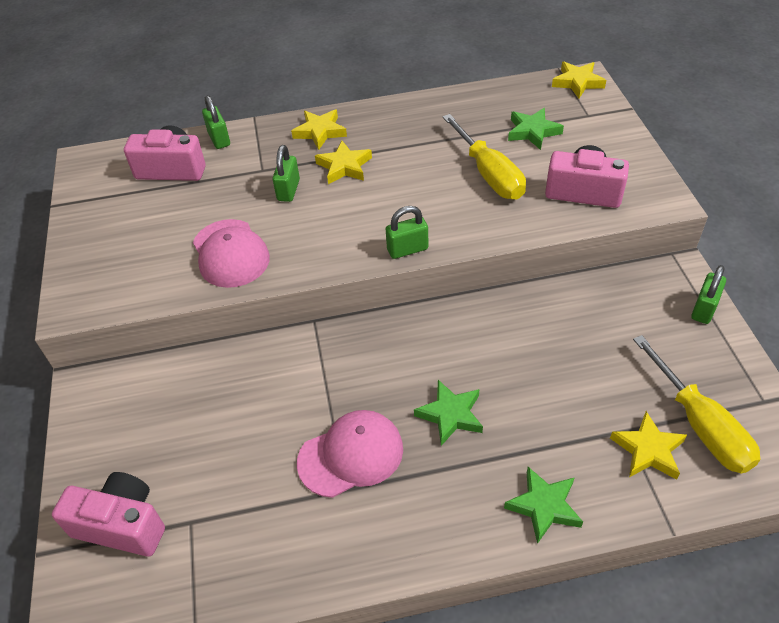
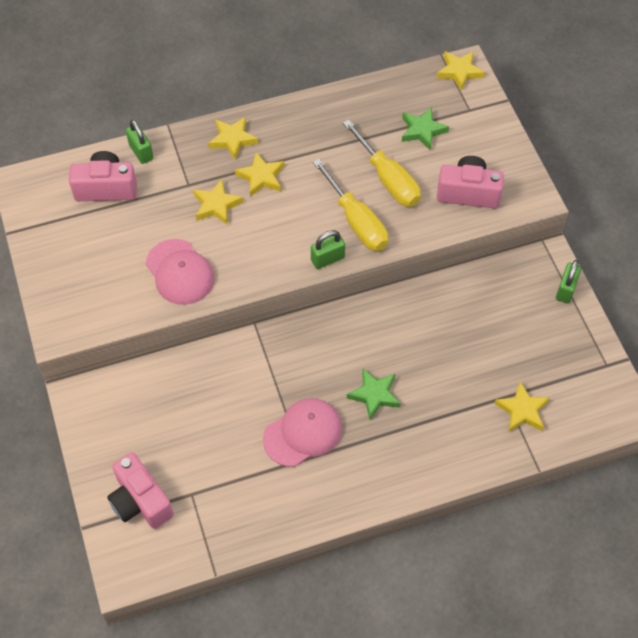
camera: 10 degrees left, 10 degrees up
(122, 525) = (140, 501): pink camera -> pink camera turned 135 degrees counterclockwise
(288, 190) = (216, 205): green padlock -> yellow star
(544, 506) = (448, 459): green star -> none
(699, 424) = (559, 387): yellow screwdriver -> yellow screwdriver (356, 221)

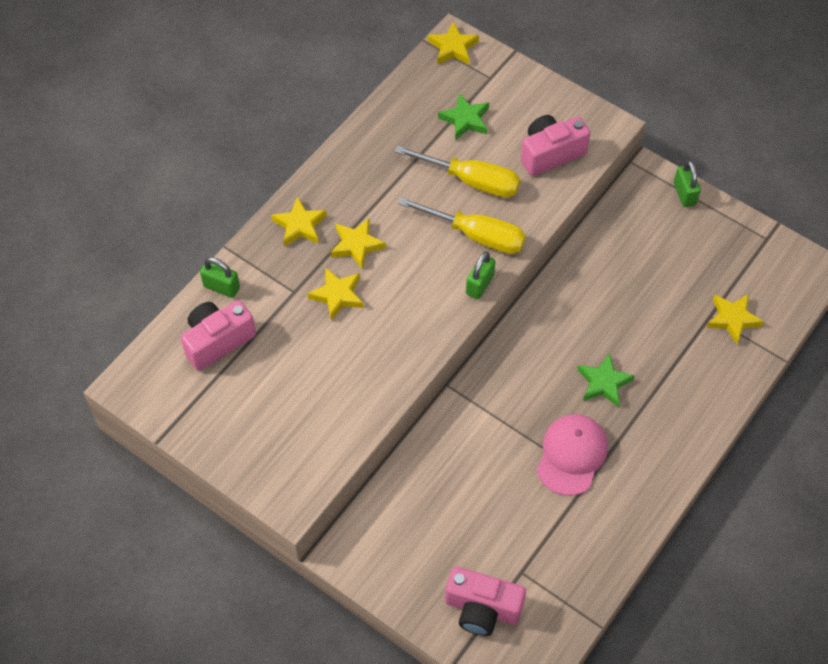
camera: 35 degrees left, 0 degrees up
(180, 272) = (357, 377): pink cap -> none

